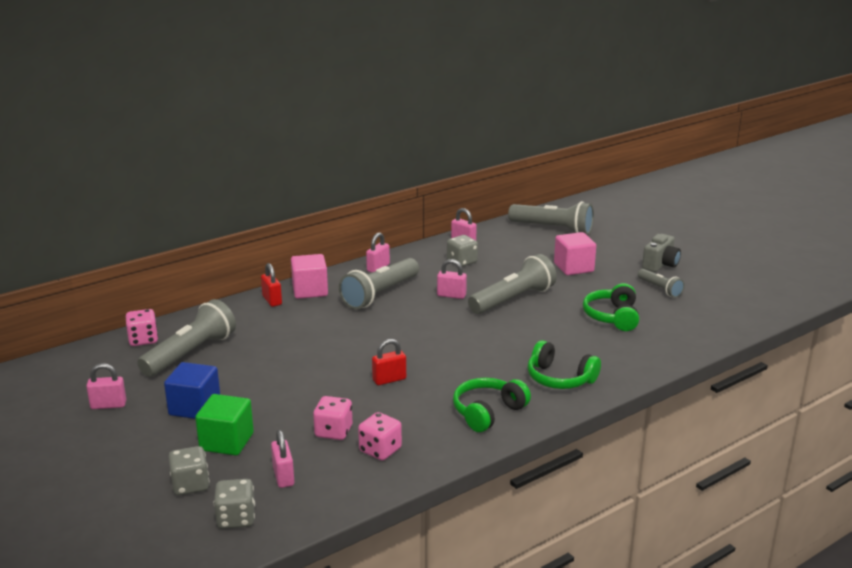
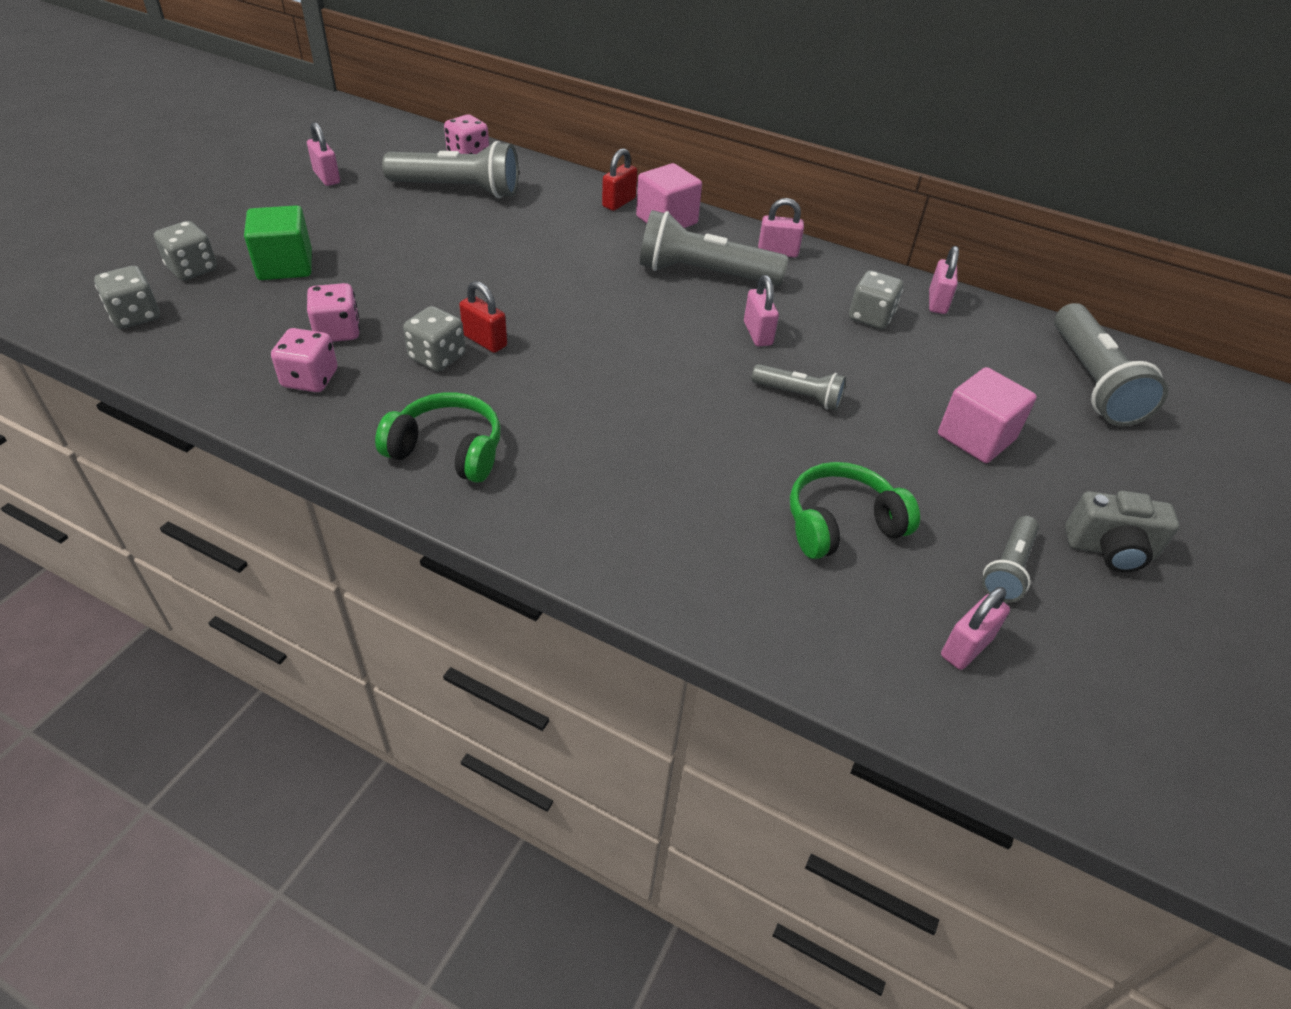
camera: 60 degrees right, 20 degrees up
(195, 407) = (346, 226): blue cube -> none
(283, 476) = (227, 323): pink padlock -> pink padlock (966, 647)
(393, 399) = (437, 357): none -> grey dice
(513, 300) = (799, 396): grey flashlight -> grey flashlight, size x0.55
(559, 378) = (588, 504): green headphones -> none

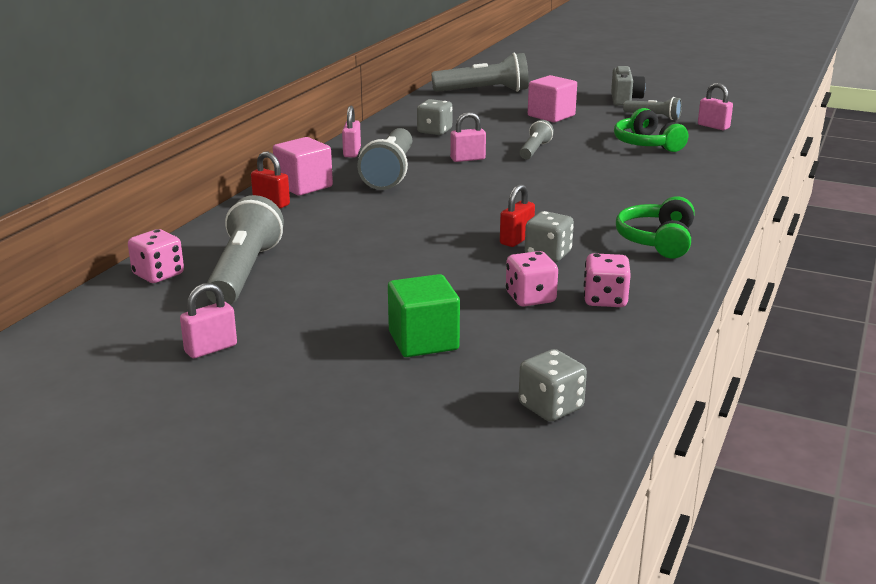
camera: 90 degrees left, 20 degrees down
(192, 269) = (445, 394): grey dice -> none
(937, 302) = (410, 116): pink padlock -> none

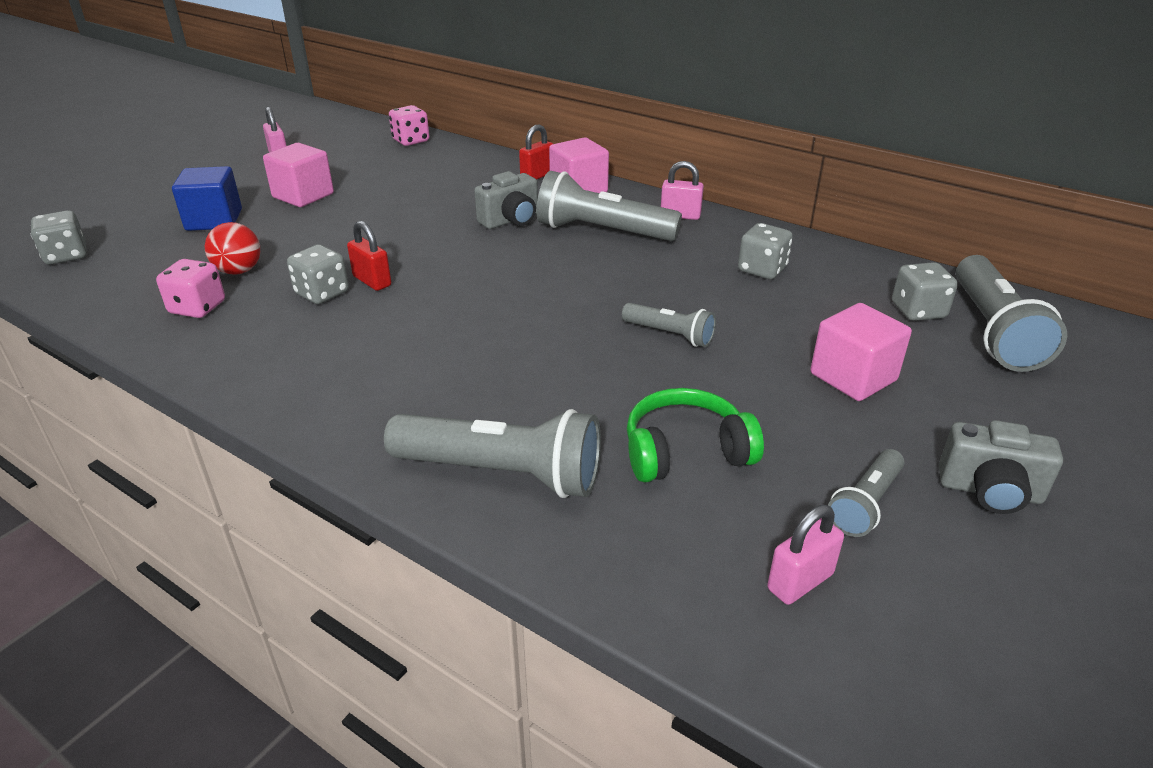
camera: 100 degrees right, 10 degrees up
(244, 272) = (392, 165): grey flashlight -> grey flashlight (502, 473)
(342, 305) = (303, 196): none -> pink cube
(378, 204) = (511, 220): none -> grey camera
(423, 341) = (214, 220): green cube -> blue cube
(467, 159) = (641, 281): pink padlock -> none
(470, 102) = (918, 311): none -> grey dice
(530, 298) = (239, 271): pink dice -> red ball
(657, 241) = (301, 370): green headphones -> none

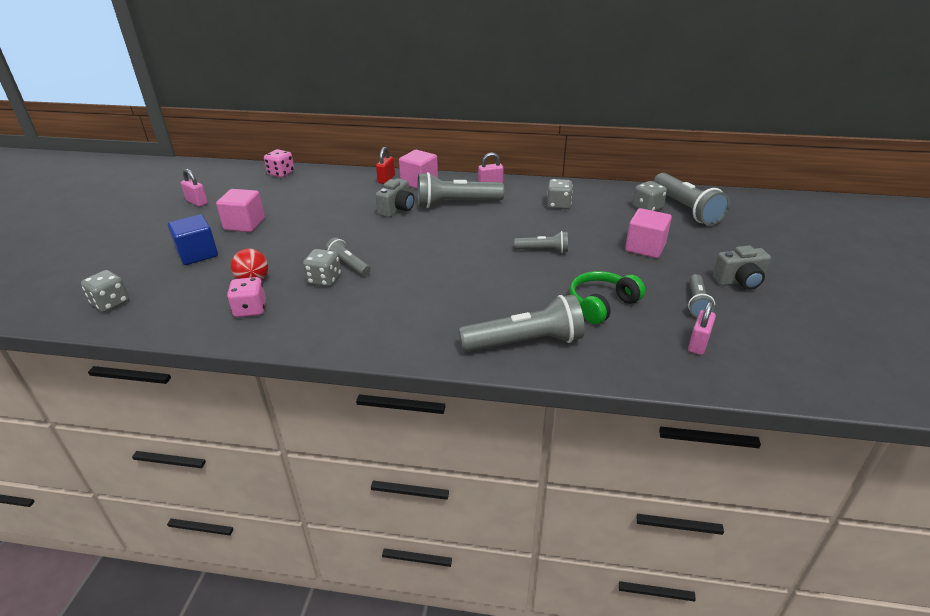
camera: 25 degrees left, 0 degrees up
(372, 281) = (348, 265): red padlock -> grey flashlight

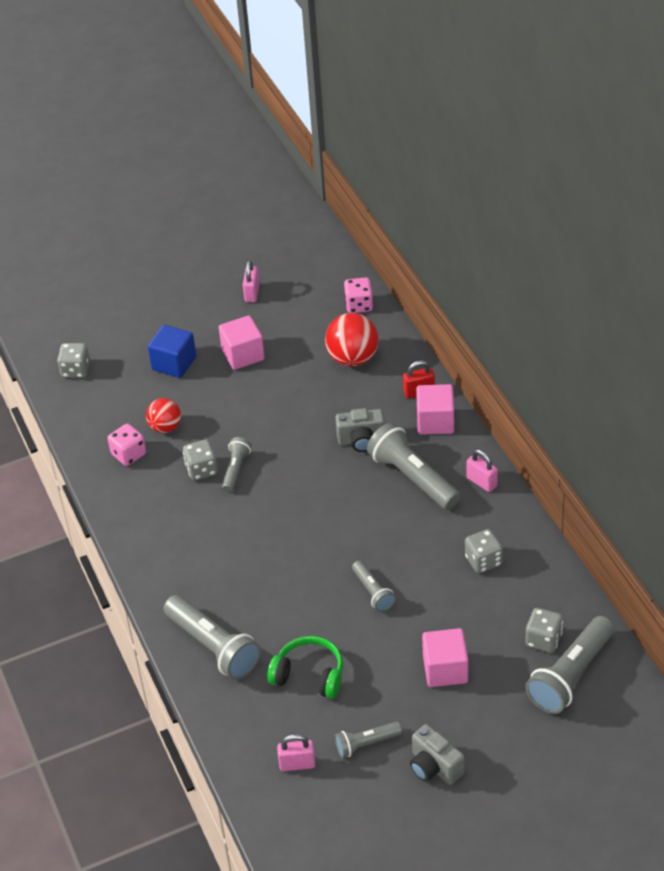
camera: 60 degrees right, 10 degrees up
(321, 189) = (353, 358): none -> red ball

